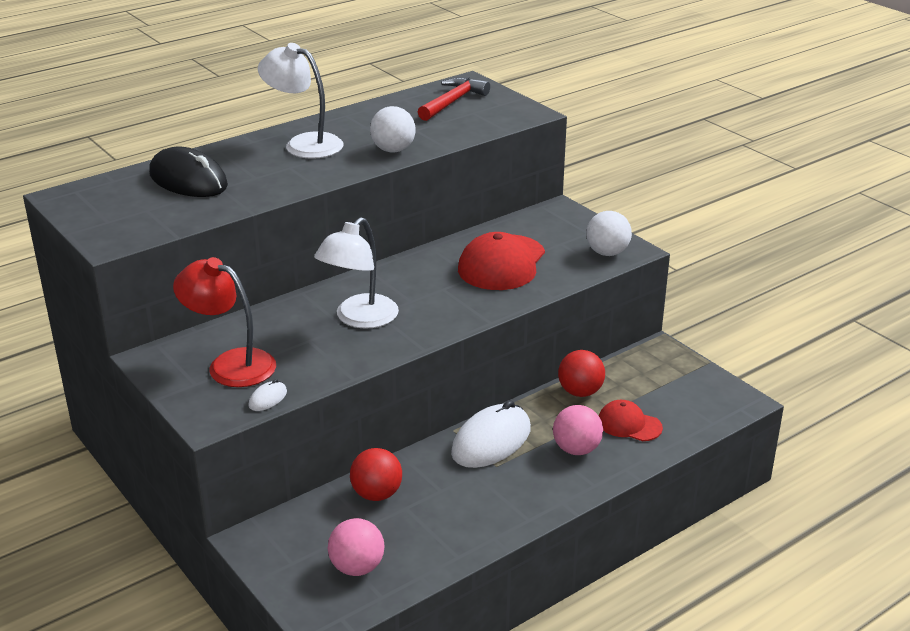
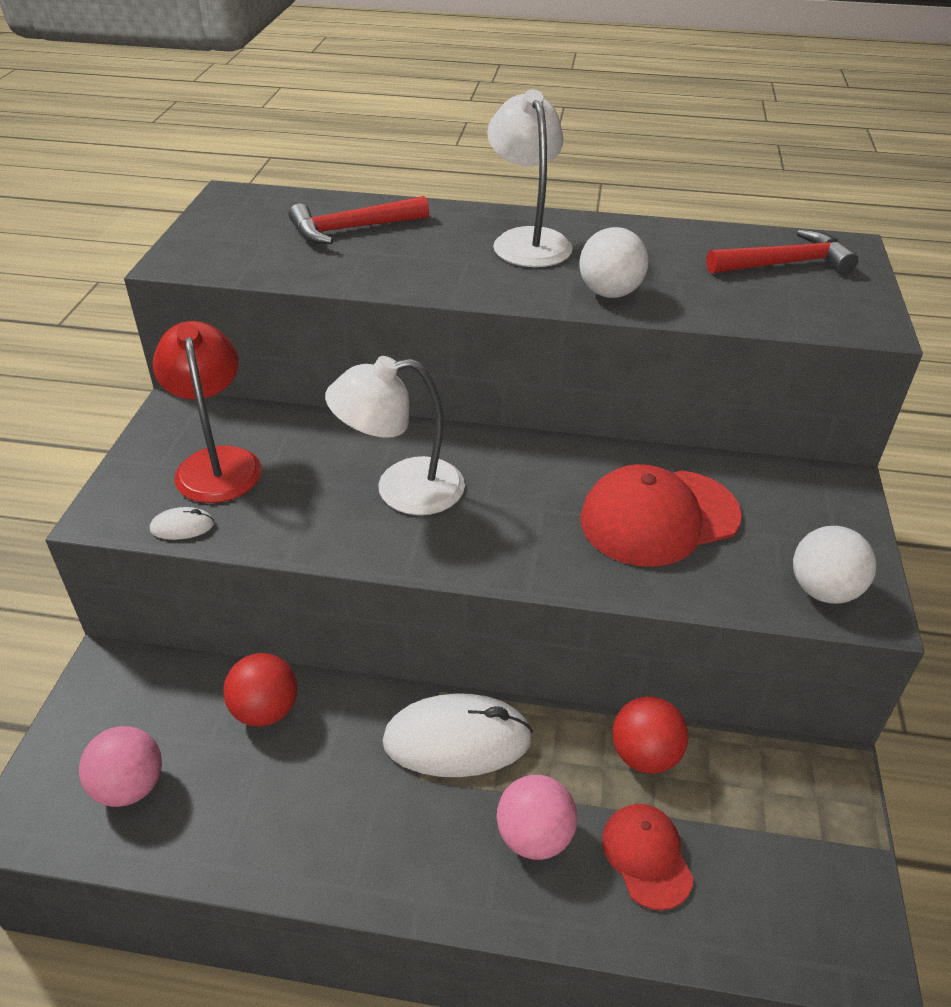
camera: 45 degrees right, 10 degrees up
(188, 180) = (352, 229): black mouse -> red hammer

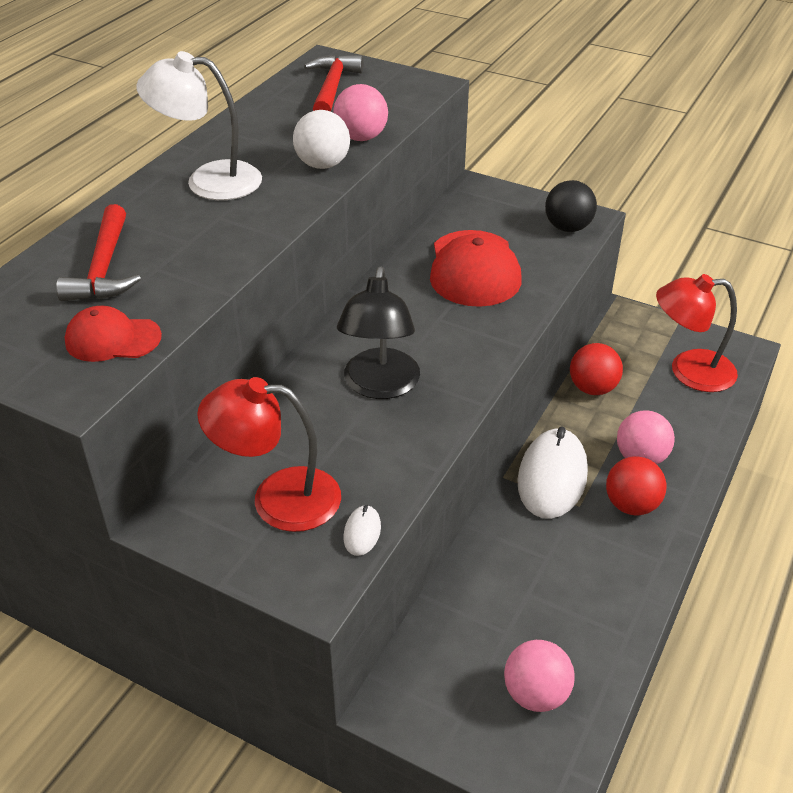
camera: 70 degrees left, 0 degrees up
(265, 710) = (485, 588): red ball -> red ball (631, 505)
(401, 489) = (379, 386): white lamp -> black lamp
(646, 856) = (666, 411): red cap -> red cap (112, 339)
(690, 304) = (361, 137): none -> pink ball
(755, 877) = (689, 371): none -> red lamp
(823, 590) = (568, 227): white ball -> black ball

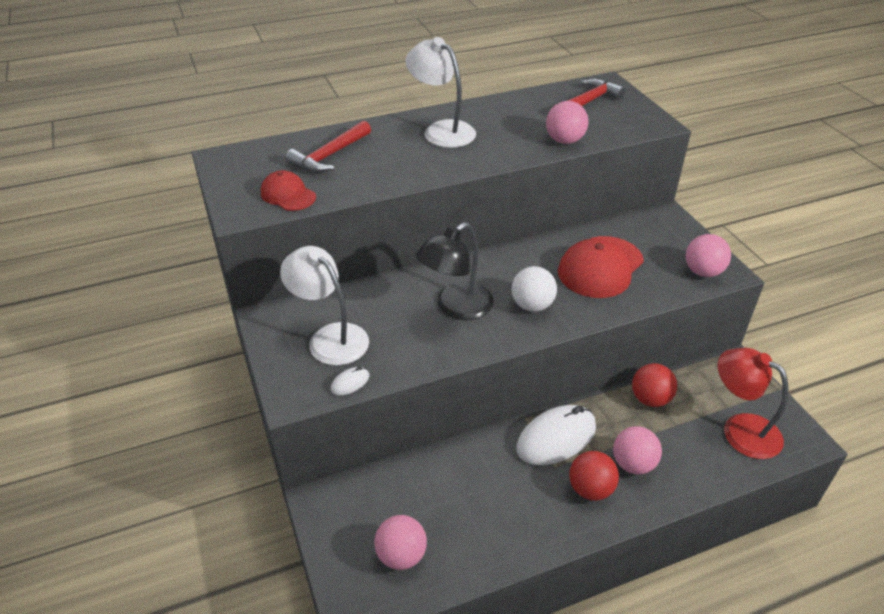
camera: 40 degrees right, 0 degrees up
(278, 498) = (330, 337): red lamp -> white lamp
(323, 165) = (518, 148): white ball -> white ball (532, 305)
(568, 227) = (703, 272): black ball -> pink ball

